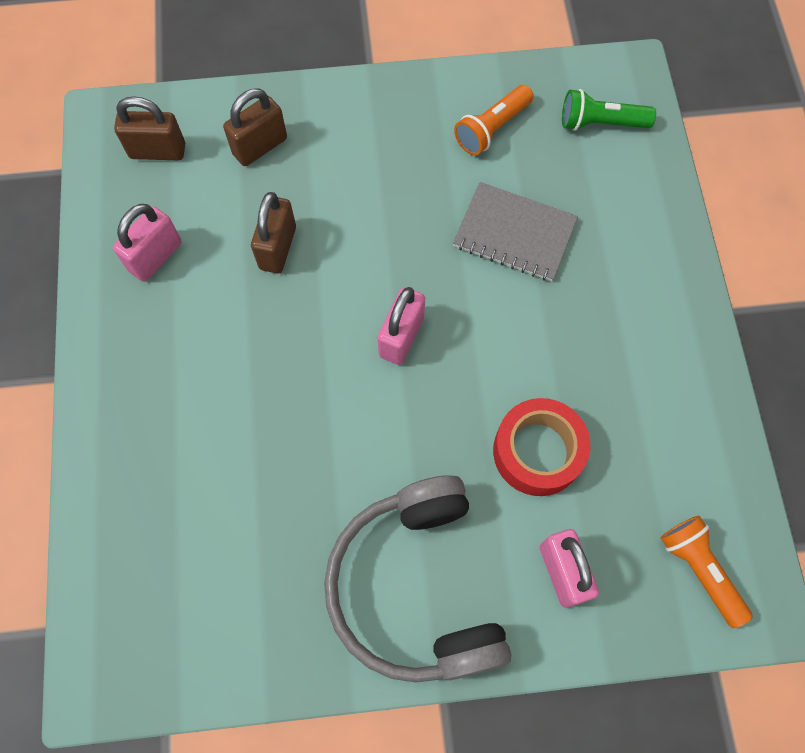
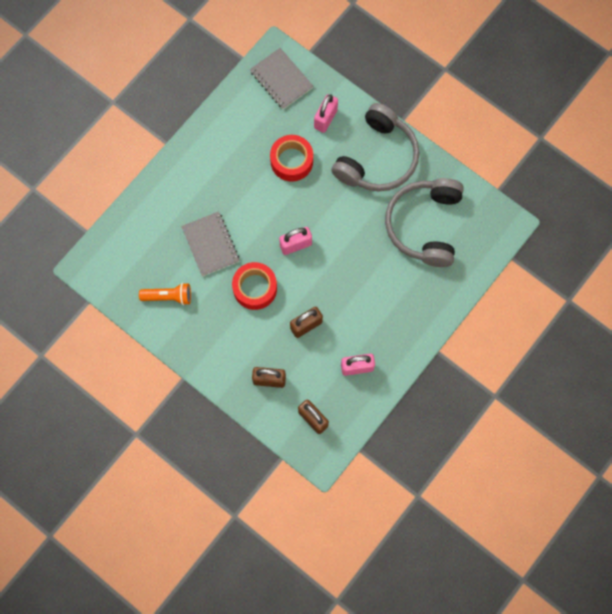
camera: 135 degrees left, 5 degrees up
(237, 547) = (425, 225): none -> grey headphones
(395, 233) = (255, 288): none -> red tape
(600, 123) = (123, 257): green flashlight -> none
(699, 570) = (281, 79): orange flashlight -> grey notebook

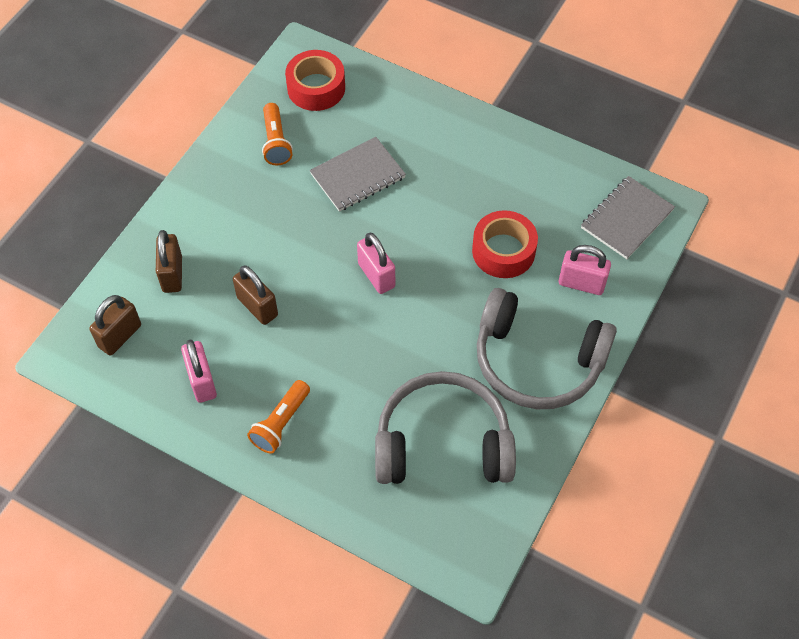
camera: 80 degrees right, 15 degrees down
(255, 288) = (303, 236): red tape -> red tape (316, 88)
(395, 320) = (281, 423): none -> orange flashlight

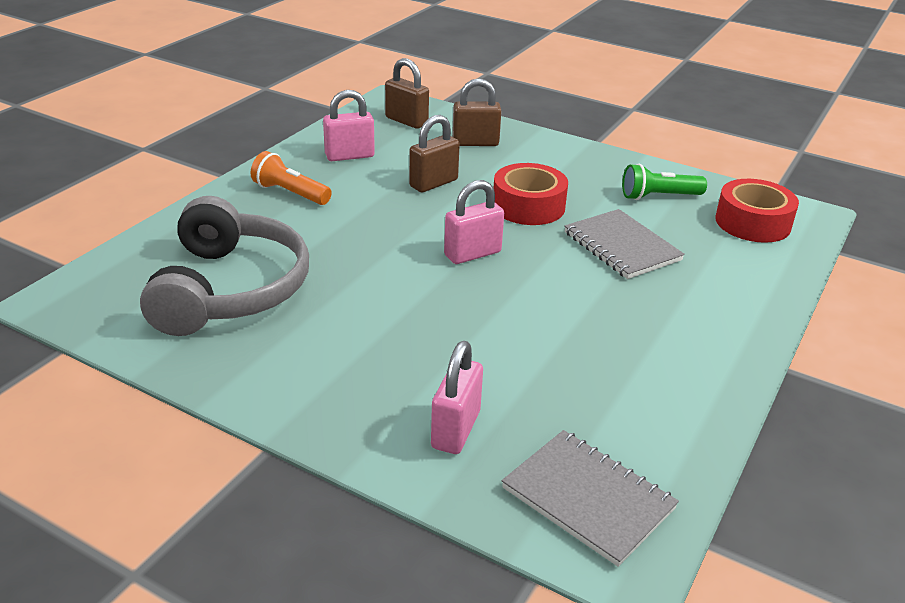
camera: 90 degrees right, 25 degrees down
(276, 142) = (659, 196): orange flashlight -> green flashlight
(503, 251) = (513, 355): red tape -> red tape (528, 206)
(537, 361) = (327, 373): grey headphones -> none

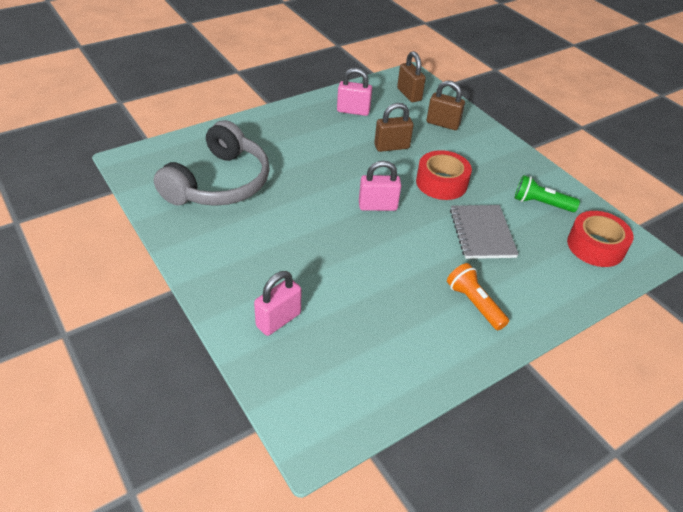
camera: 25 degrees right, 10 degrees up
(290, 193) = (298, 128): orange flashlight -> orange flashlight (474, 304)
(588, 498) = (321, 394): grey notebook -> none

